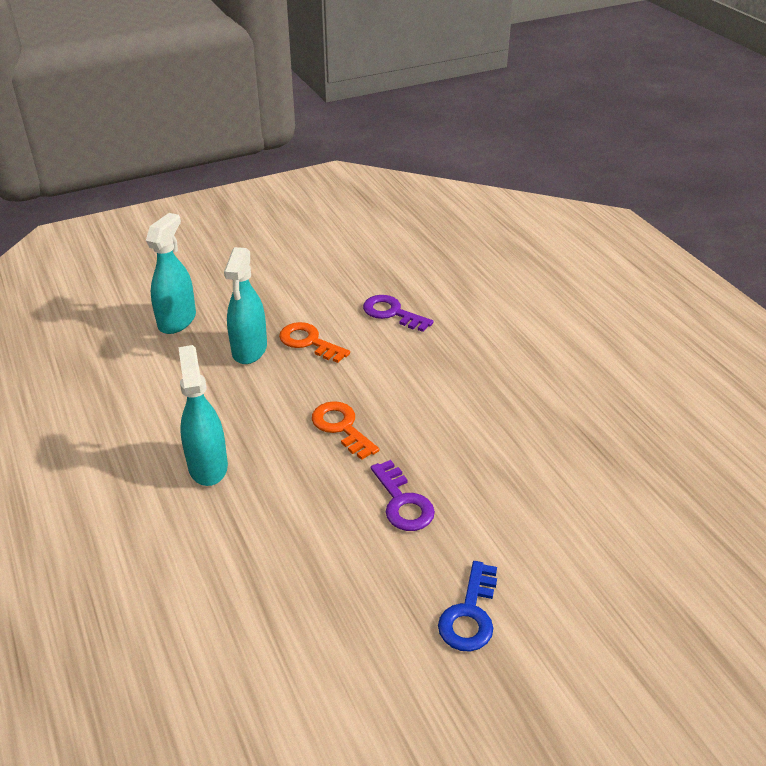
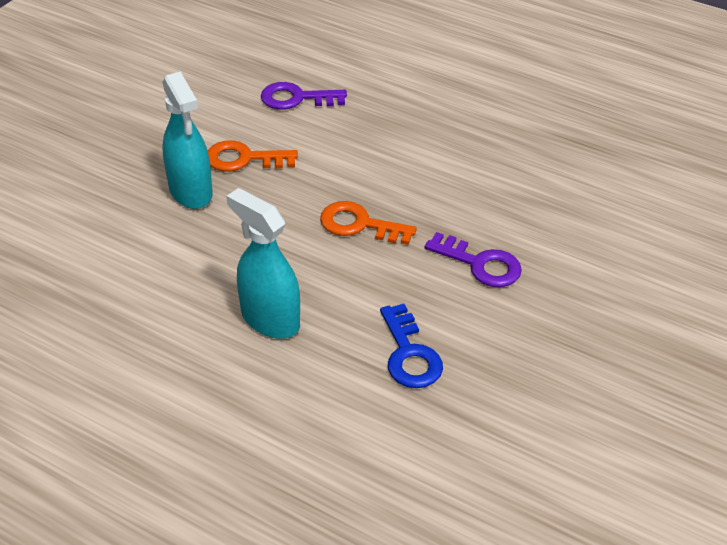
camera: 35 degrees left, 5 degrees up
(177, 320) = (78, 194): turquoise spray bottle -> none
(470, 614) = (621, 325): blue key -> blue key (409, 354)

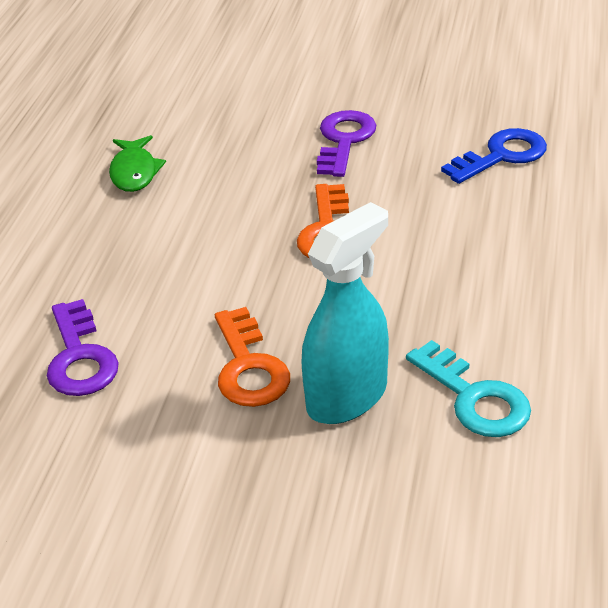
camera: 105 degrees left, 5 degrees down
(150, 244) = (474, 398): none -> turquoise key
(270, 319) = (525, 255): turquoise spray bottle -> none
(487, 146) = (134, 172): none -> green fish

